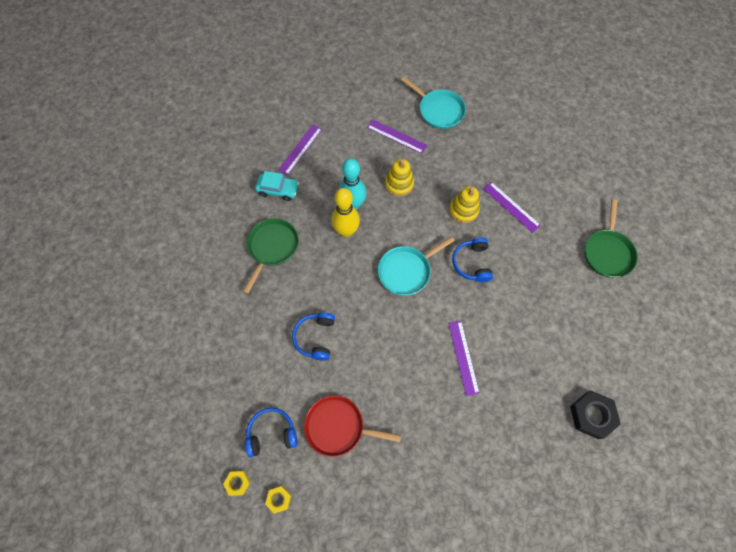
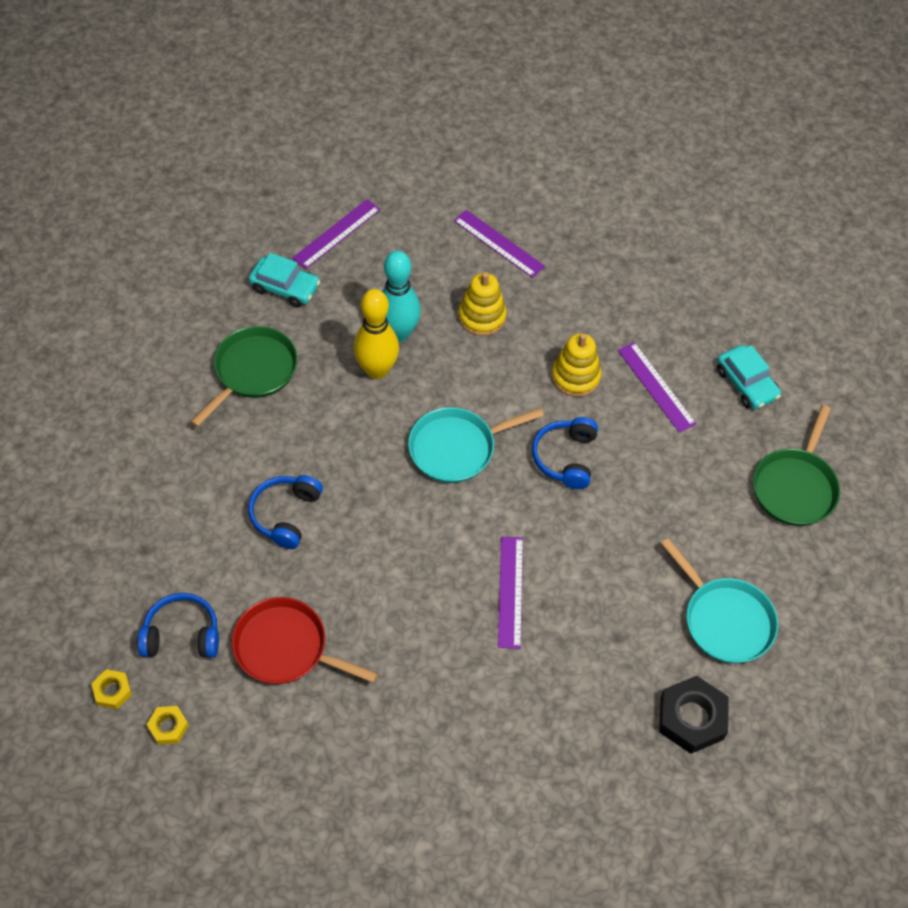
camera: 10 degrees right, 10 degrees down
(439, 110) = (580, 217): turquoise pan -> turquoise pan (725, 620)
(561, 194) = (746, 383): none -> turquoise car

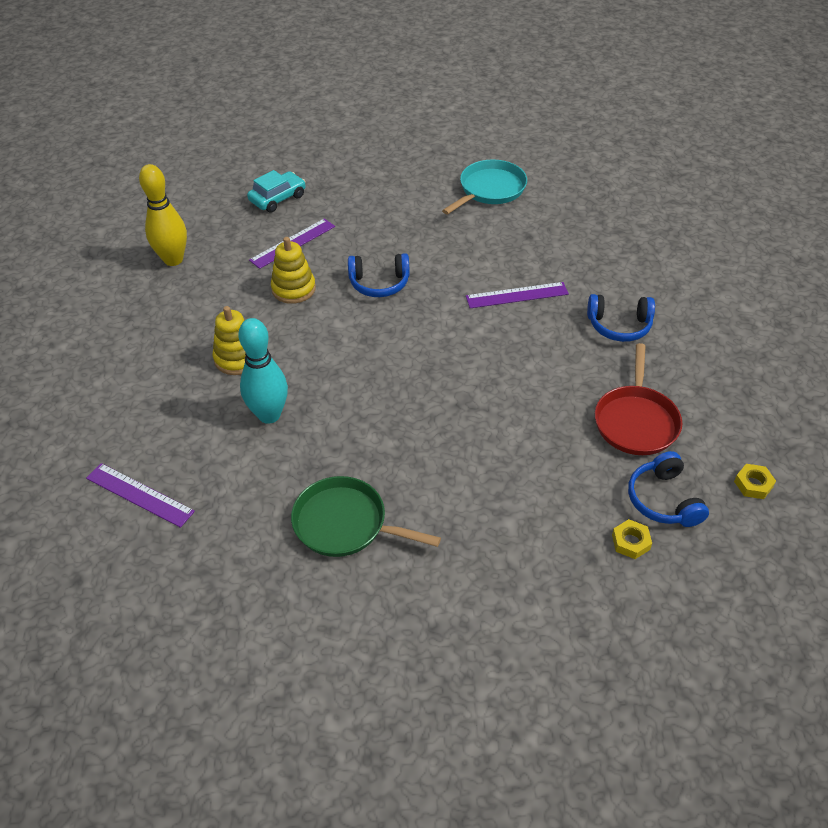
camera: 100 degrees left, 10 degrees down
(112, 691) = (747, 538): yellow nut -> yellow nut (630, 542)
(285, 287) = (224, 523): turquoise car -> none
(285, 515) = (505, 453): blue headphones -> blue headphones (619, 325)
(377, 370) = (318, 422): yellow bowling pin -> yellow bowling pin (173, 259)
(457, 448) = (391, 349): turquoise pan -> none
(499, 243) = (142, 362): purple ruler -> none
(691, 718) = (572, 196): black nut -> none
(795, 487) = (366, 169): green pan -> none

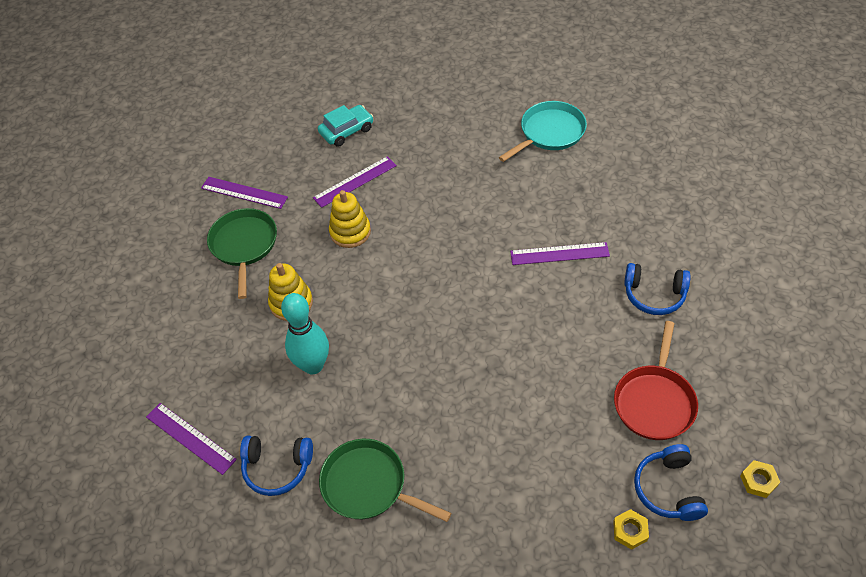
camera: 10 degrees right, 5 degrees up
(173, 259) = (244, 192): yellow bowling pin -> purple ruler
(179, 308) = (244, 245): none -> green pan
(379, 283) = (430, 231): blue headphones -> blue headphones (277, 467)

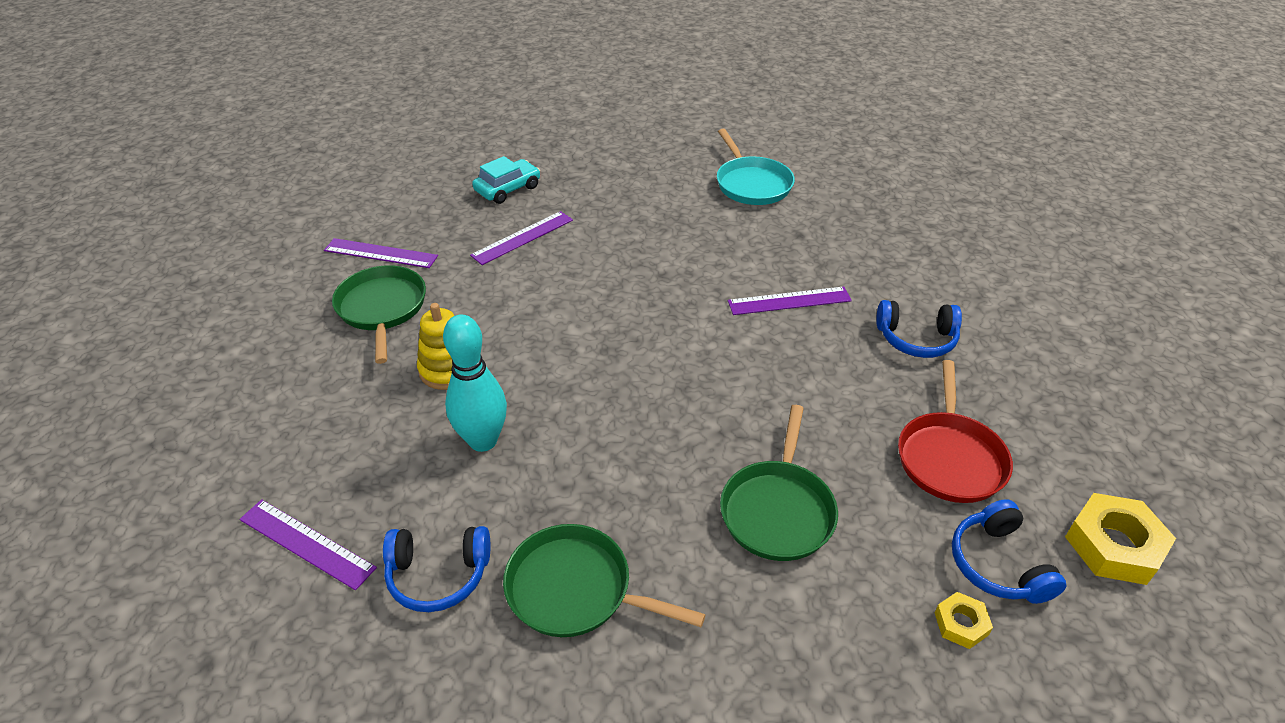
camera: 10 degrees left, 10 degrees down
(350, 232) = (521, 289): yellow stacking toy -> none
(518, 435) = (778, 510): none -> green pan
(549, 133) = (752, 184): turquoise pan -> turquoise pan turned 120 degrees clockwise
(758, 481) = (1114, 545): yellow nut -> yellow nut, size x1.87

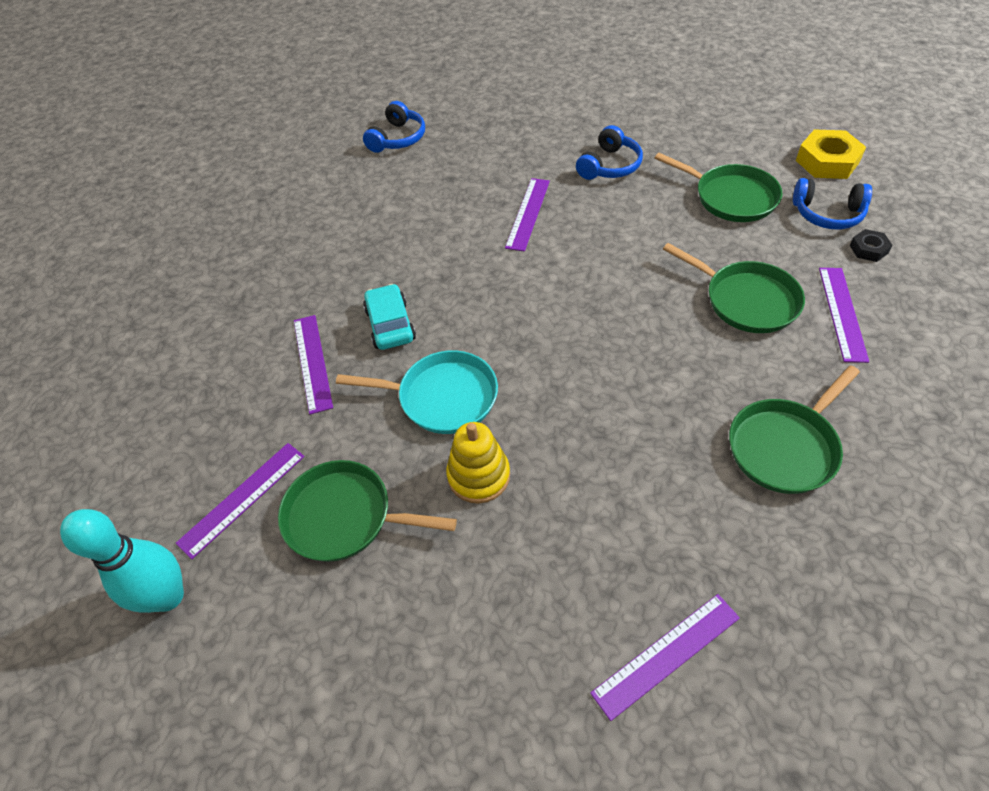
camera: 60 degrees left, 10 degrees up
(438, 575) = (741, 544): blue headphones -> blue headphones (398, 138)
(483, 440) = (591, 470): turquoise bowling pin -> turquoise bowling pin (168, 596)
(508, 189) = (218, 353): turquoise car -> turquoise car (390, 325)
(752, 184) = (360, 180): turquoise pan -> turquoise pan (442, 397)
(817, 612) = (842, 313): none -> purple ruler
(950, 458) = (731, 197): red pan -> green pan
(961, 624) = (868, 249): yellow nut -> black nut

